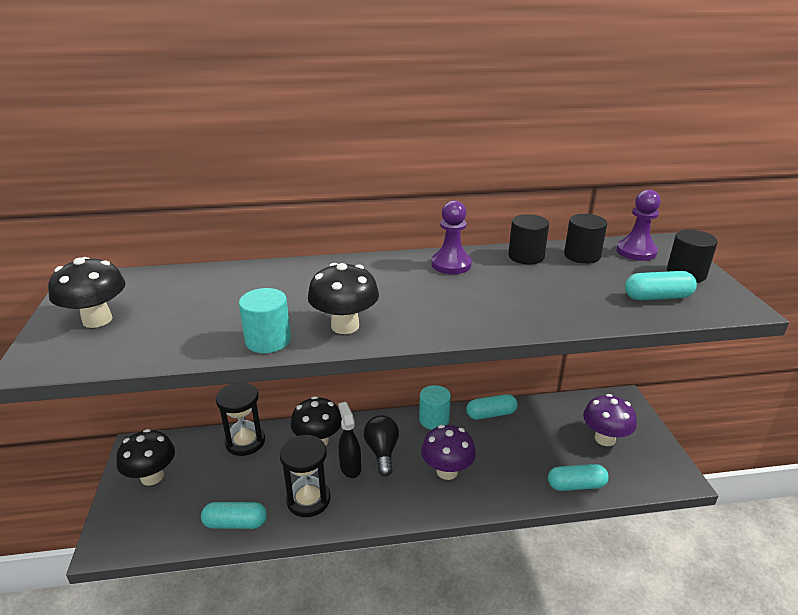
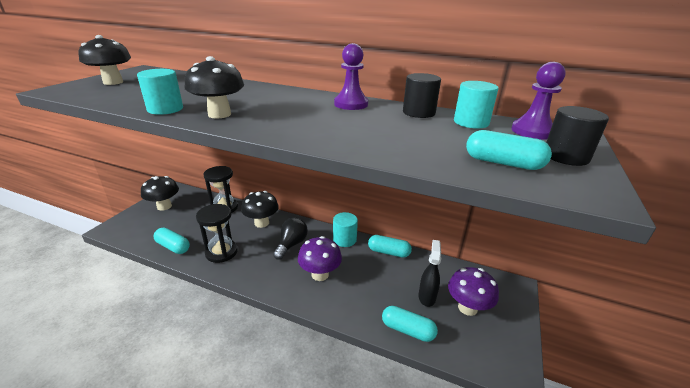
camera: 30 degrees right, 0 degrees up
(350, 467) = (263, 245): black spray bottle -> black spray bottle (427, 297)
(582, 256) = (471, 122): black cylinder -> turquoise cylinder

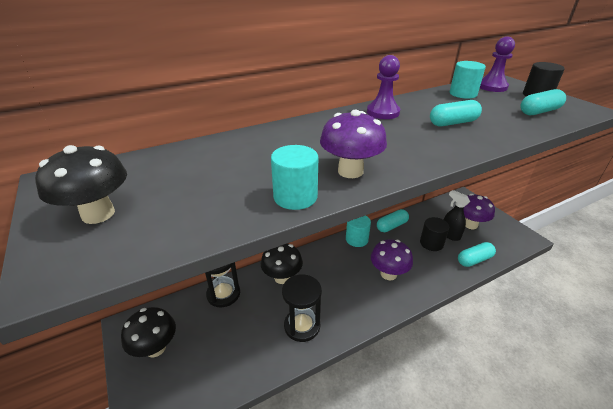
camera: 50 degrees left, 5 degrees up
(173, 247) = (253, 365): turquoise capsule -> turquoise capsule (453, 123)
(219, 114) = (350, 171): black mushroom -> purple mushroom
(291, 244) = (335, 272): black light bulb -> none
(418, 112) = (428, 99): black cylinder -> black cylinder (431, 243)

